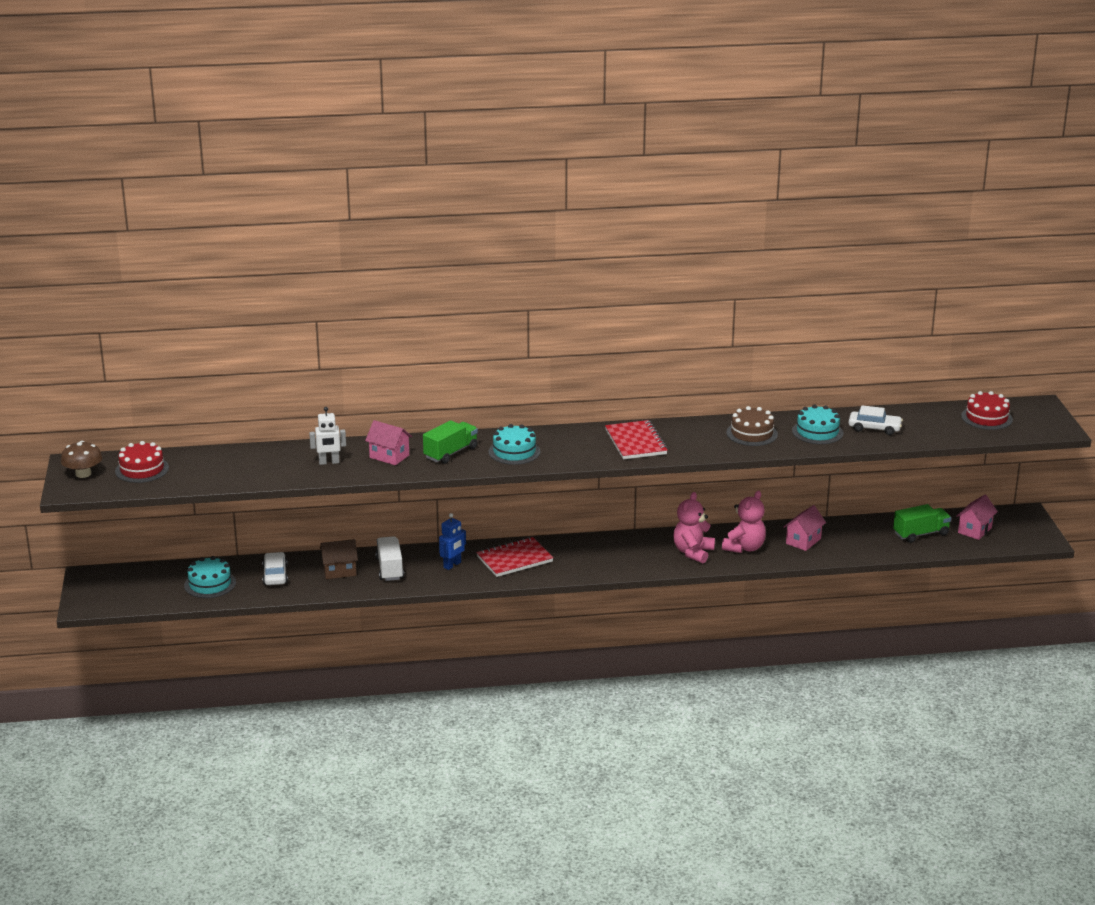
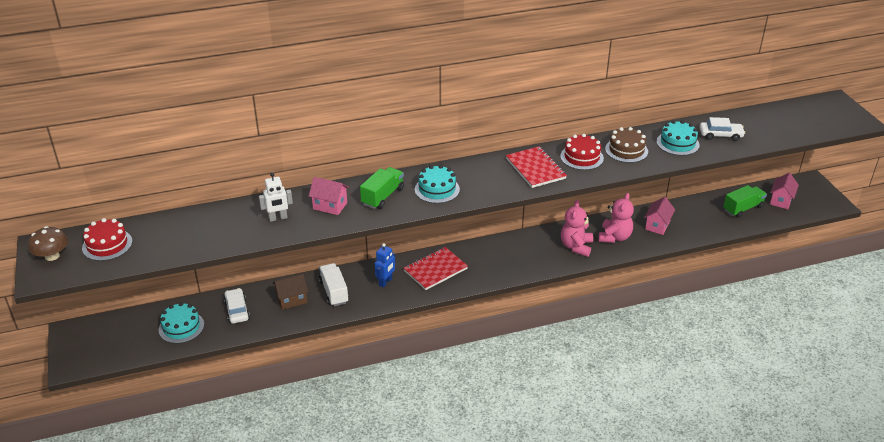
camera: 10 degrees left, 10 degrees up
(986, 418) = (801, 116): red cake -> red cake (581, 157)

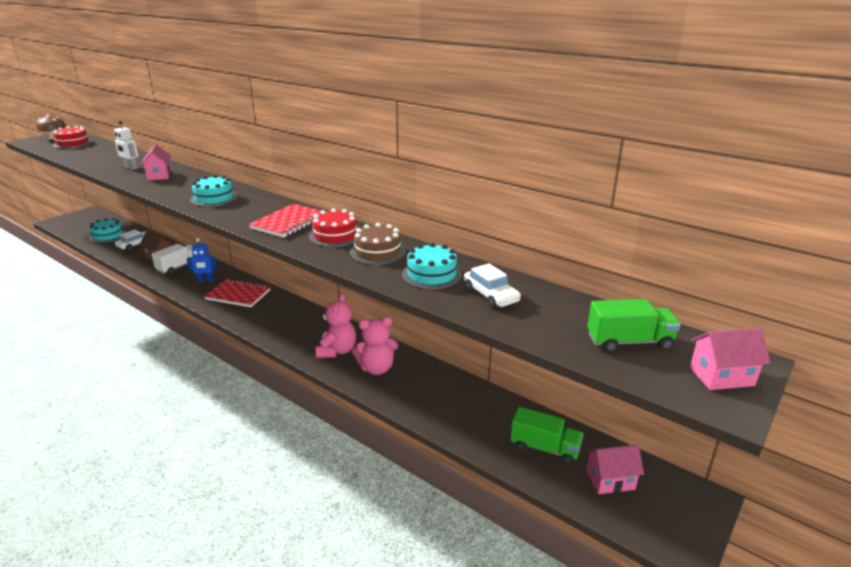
camera: 55 degrees right, 10 degrees down
(382, 196) = (187, 186): green truck -> green truck (629, 342)
(576, 246) = (337, 351): pink teddy bear -> pink teddy bear turned 120 degrees clockwise
(657, 225) = (429, 390): pink house -> pink house (721, 376)

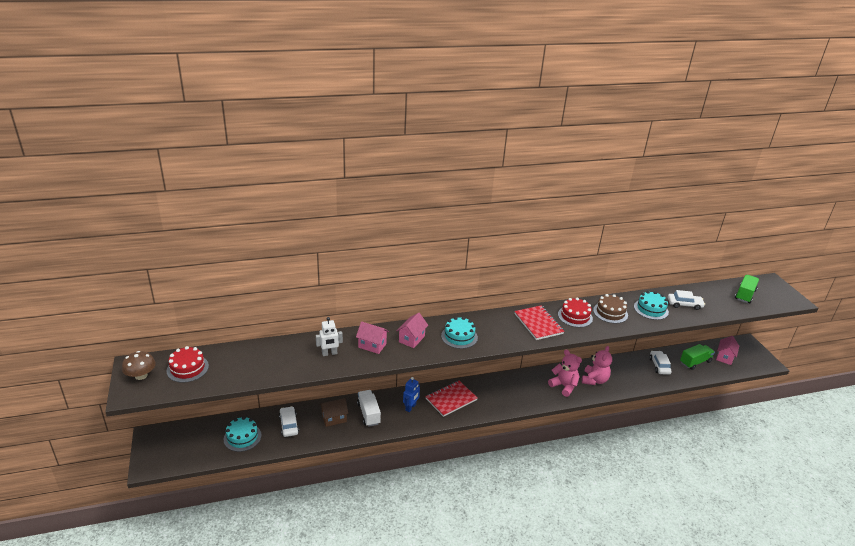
camera: 55 degrees left, 5 degrees up
(483, 414) = (659, 366): none -> white car
(721, 376) = (778, 291): pink house -> pink house (411, 339)

